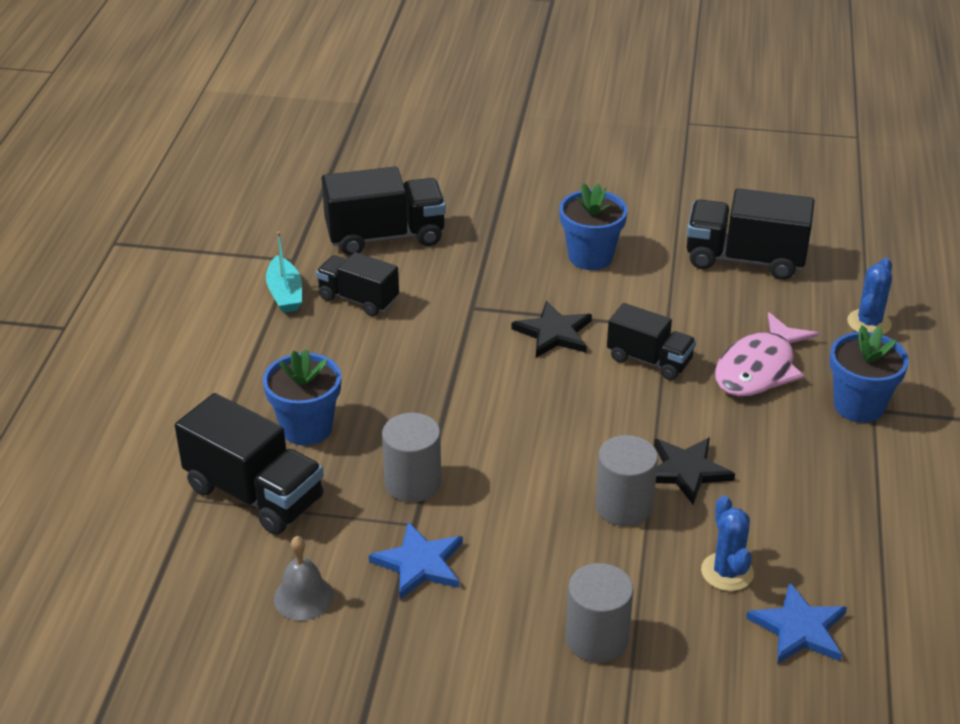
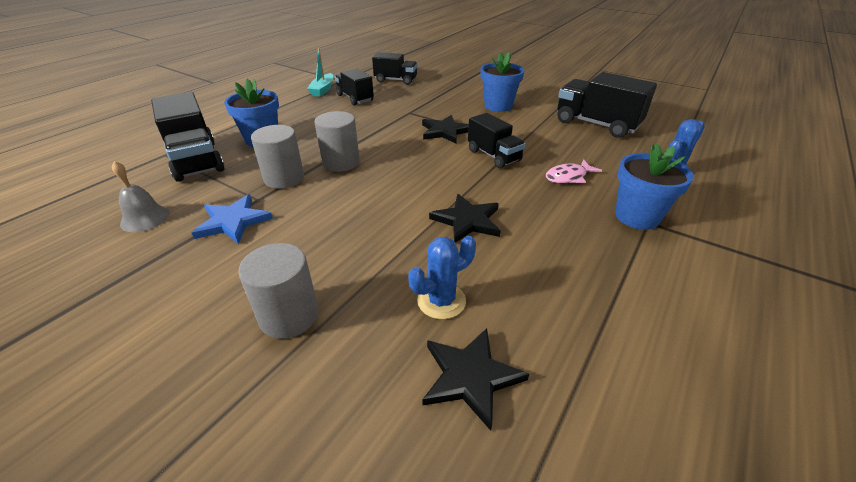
camera: 25 degrees right, 0 degrees up
(385, 236) = (396, 80): black truck -> black truck, size x0.64
(623, 506) = (402, 229): grey cylinder -> grey cylinder (341, 162)
(727, 572) = (441, 301): blue cactus -> blue cactus turned 45 degrees clockwise
(759, 369) = (568, 177): pink fish -> pink fish, size x0.58
(799, 628) = (470, 377): blue star -> black star

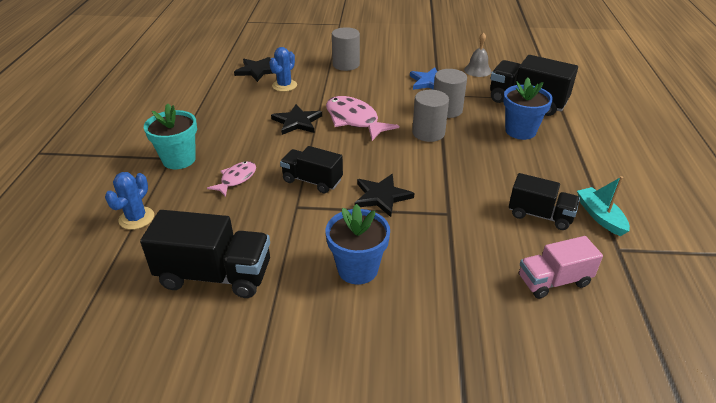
camera: 150 degrees right, 0 degrees up
(396, 80) = (553, 281): black truck -> pink truck
(396, 200) = (354, 120): none -> pink fish
(637, 217) = (179, 159): blue flower pot -> turquoise flower pot

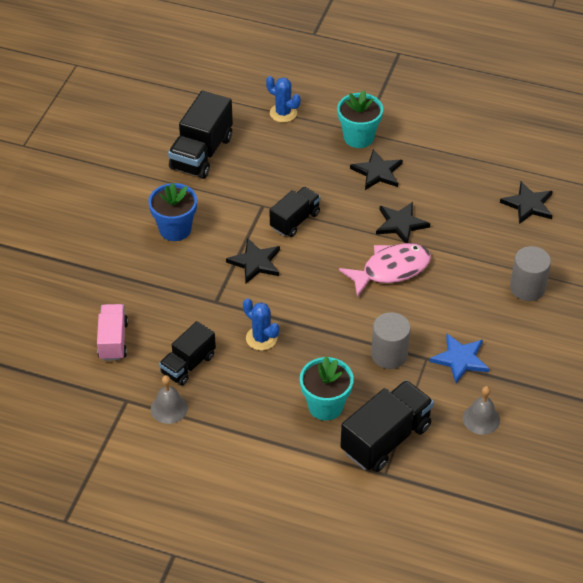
camera: 105 degrees right, 10 degrees up
(230, 142) = (377, 172): none -> black star
(236, 179) = (315, 172): pink fish -> none
(284, 85) = (484, 224): blue cactus -> blue cactus (261, 338)
(428, 133) = (347, 324): grey cylinder -> none
(520, 131) = (325, 406): blue flower pot -> turquoise flower pot
(600, 216) = (169, 408): turquoise boat -> grey bell

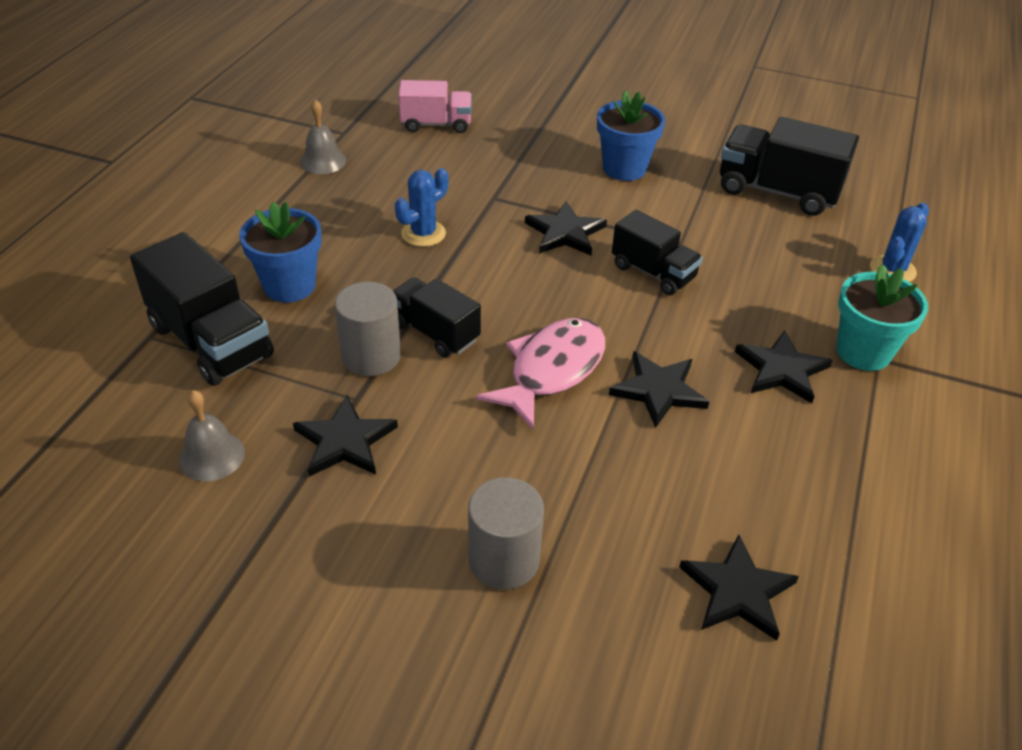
camera: 90 degrees right, 5 degrees down
(188, 364) = (388, 175): black truck -> black truck (435, 333)
(325, 406) = (289, 286): turquoise flower pot -> blue flower pot
(391, 270) = (551, 370): pink fish -> pink fish turned 120 degrees counterclockwise
(460, 359) = (345, 441): blue star -> black star

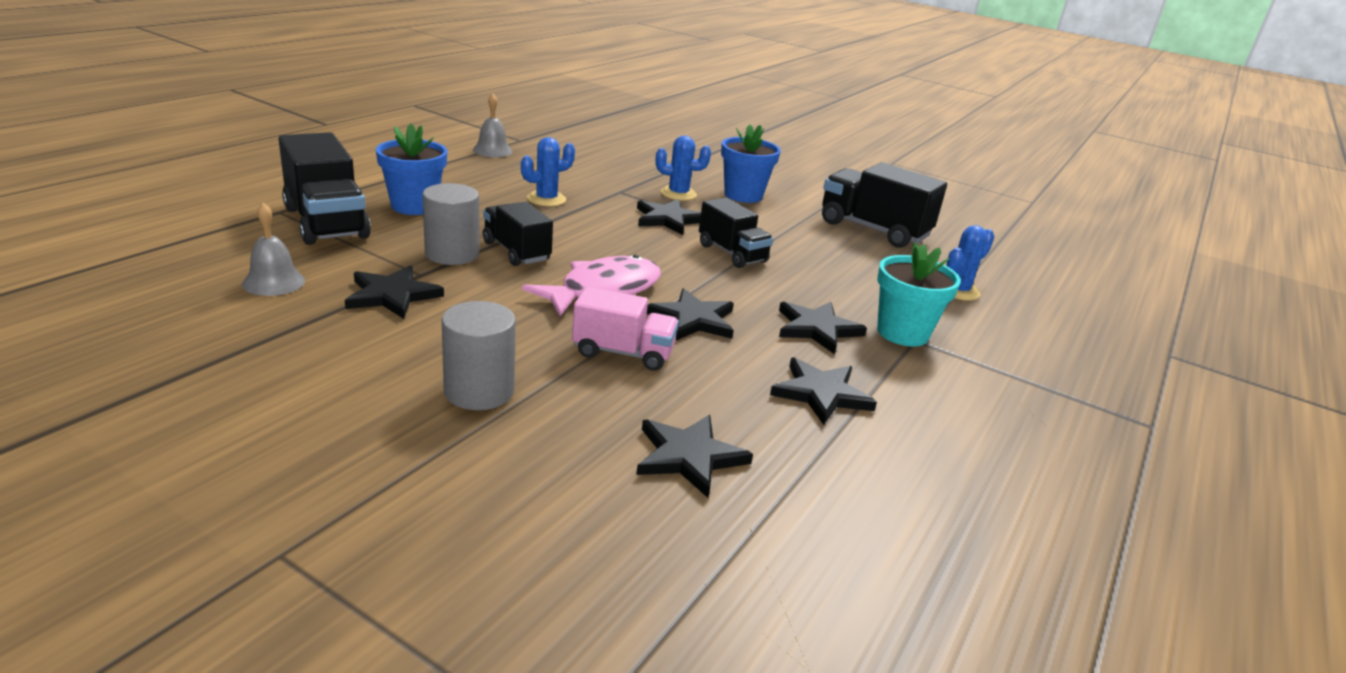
camera: 10 degrees right, 15 degrees down
(436, 124) = (598, 148): pink truck -> pink truck (623, 353)
(556, 185) = (678, 194): none -> blue cactus
(821, 465) = (821, 393): none -> black star

